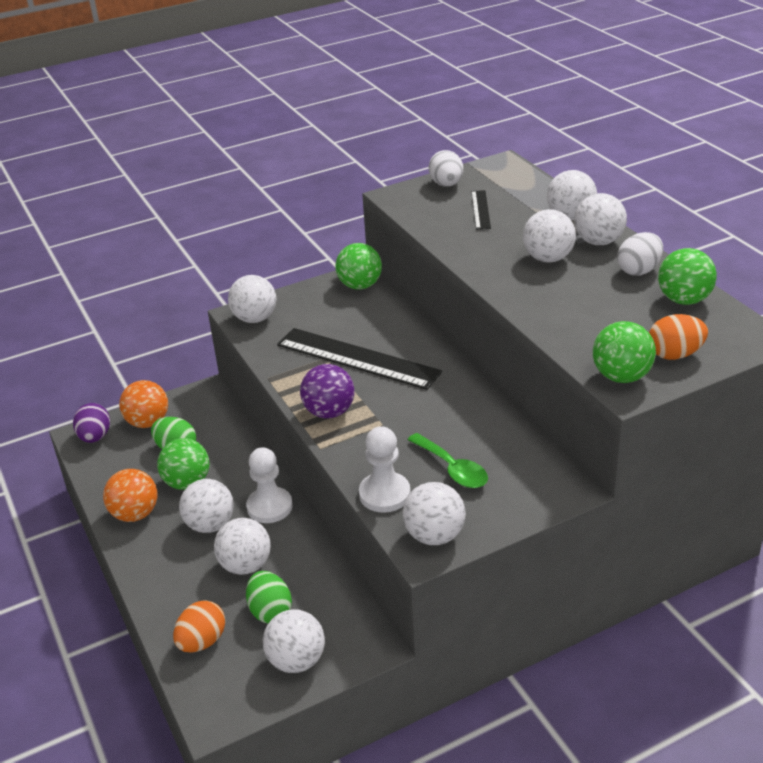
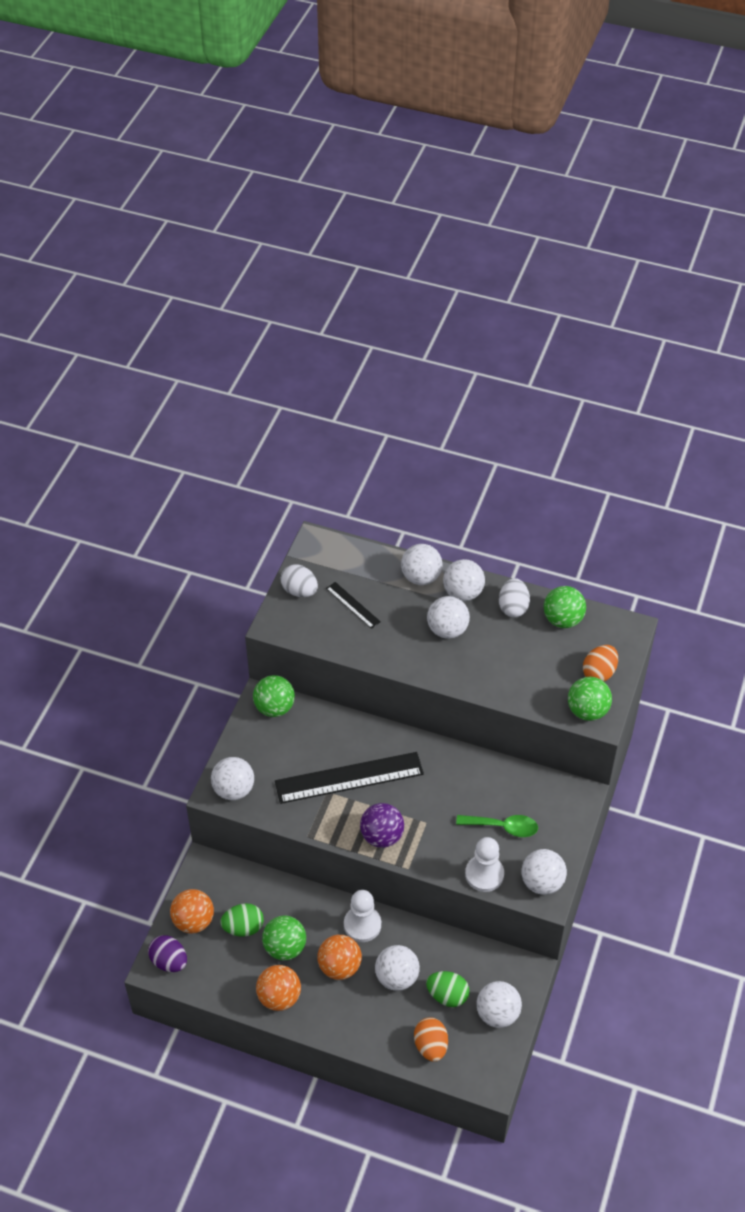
camera: 45 degrees left, 15 degrees up
(210, 525) = (339, 966): white ball -> orange ball

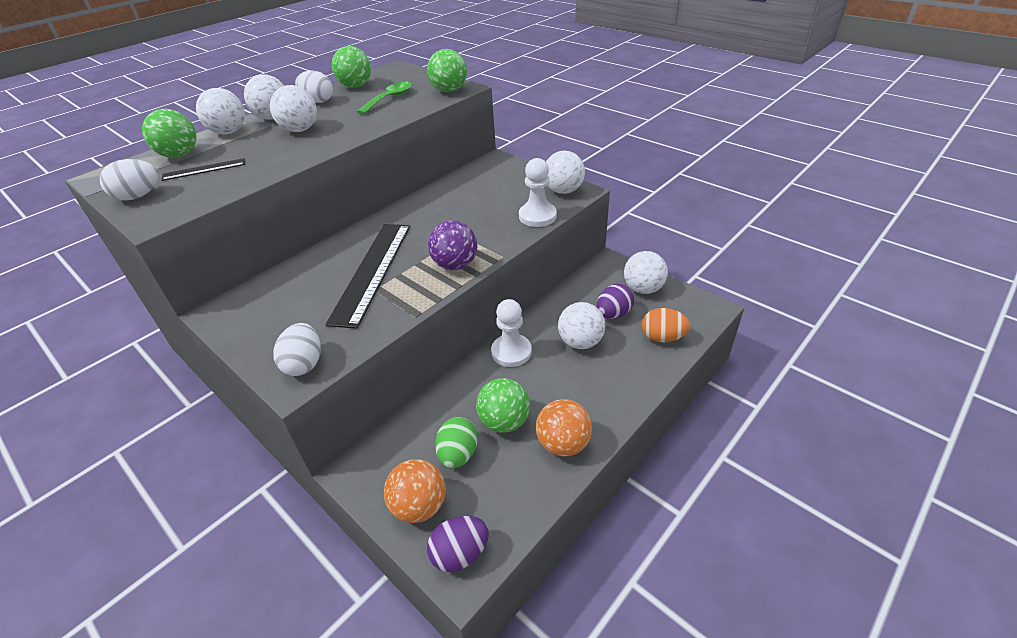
camera: 65 degrees left, 10 degrees down
(234, 789) = (304, 364): white ball -> white egg
(274, 708) = (237, 304): green ball -> green ball (180, 155)
(339, 966) = (549, 381): orange ball -> none
(447, 995) = (613, 314): green egg -> purple egg
(503, 827) = (497, 198): green spoon -> green spoon (390, 99)
(599, 672) = (420, 82): orange egg -> none

